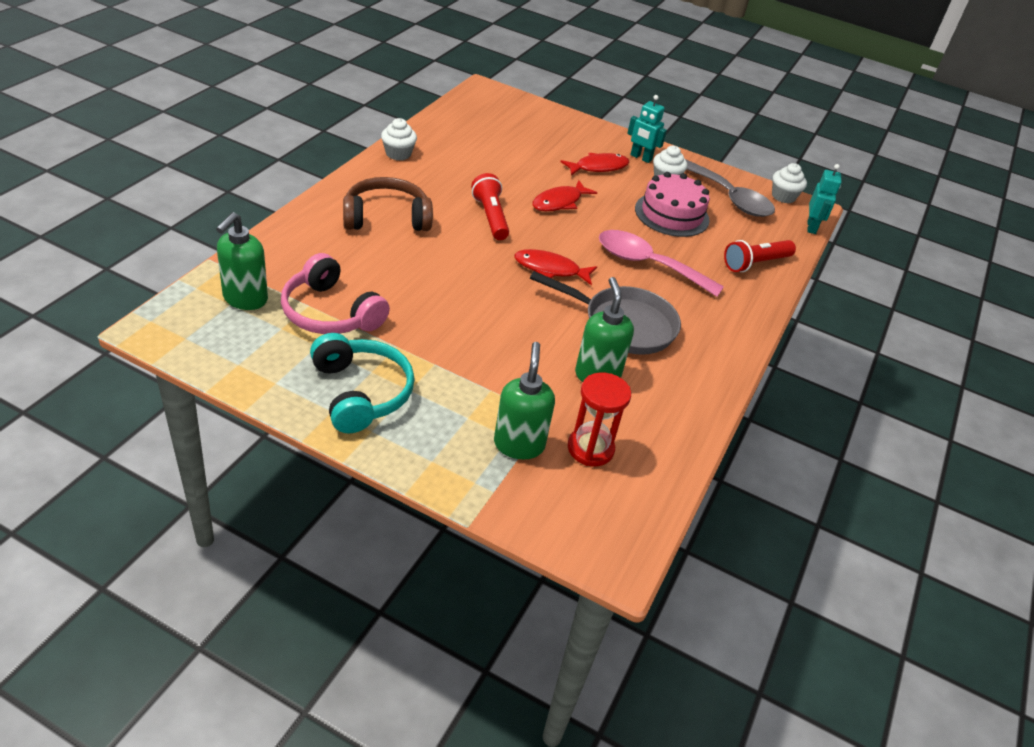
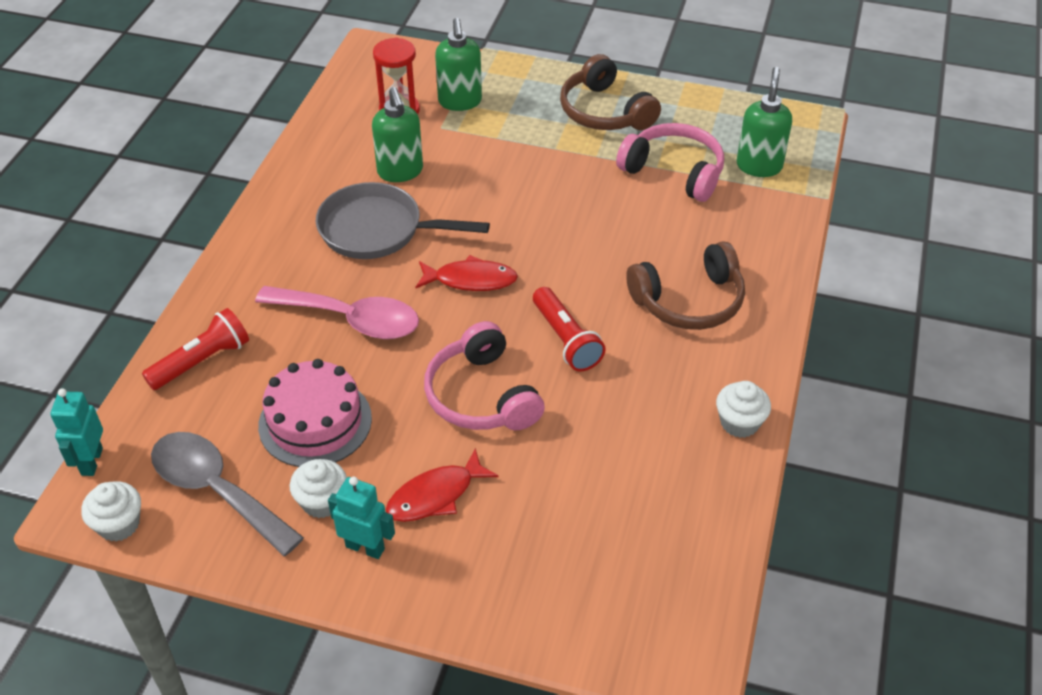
camera: 175 degrees right, 5 degrees up
(360, 393) = (605, 112): turquoise headphones -> brown headphones
(559, 202) = (482, 396): red fish -> pink headphones

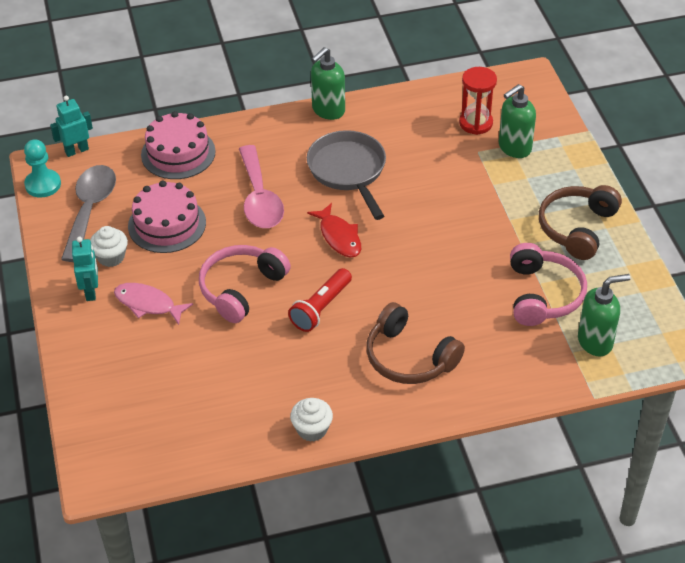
camera: 60 degrees right, 0 degrees up
(119, 524) = (43, 184): white cupcake -> turquoise pawn
(202, 361) = (178, 153): red flashlight -> pink cake
(400, 172) = (413, 154): green soap dispenser -> green soap dispenser (328, 110)
(435, 495) = (148, 304): red fish -> pink fish

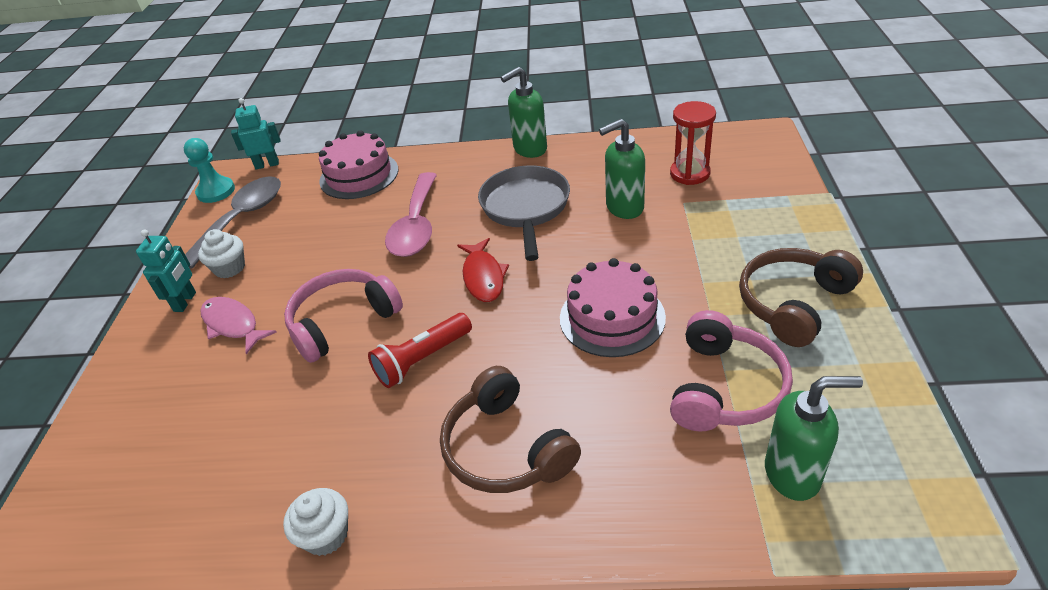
camera: 20 degrees right, 5 degrees down
(167, 224) = (306, 241): pink cake -> pink cake (612, 317)
(514, 148) = (729, 202): green soap dispenser -> green soap dispenser (624, 208)

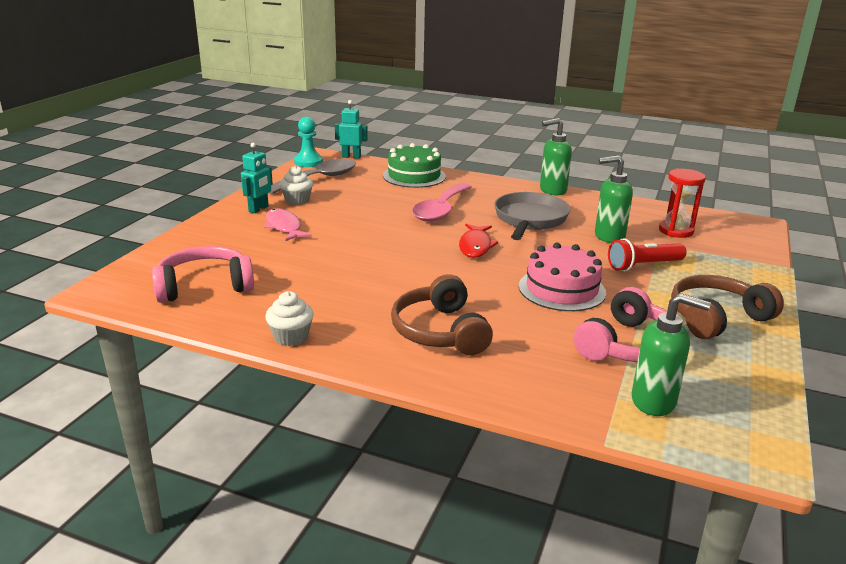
camera: 15 degrees right, 15 degrees down
(343, 322) = (360, 244): pink headphones -> pink headphones (204, 286)
(359, 175) = (414, 176): pink cake -> green cake
(422, 359) = (405, 275): red flashlight -> red flashlight (643, 265)

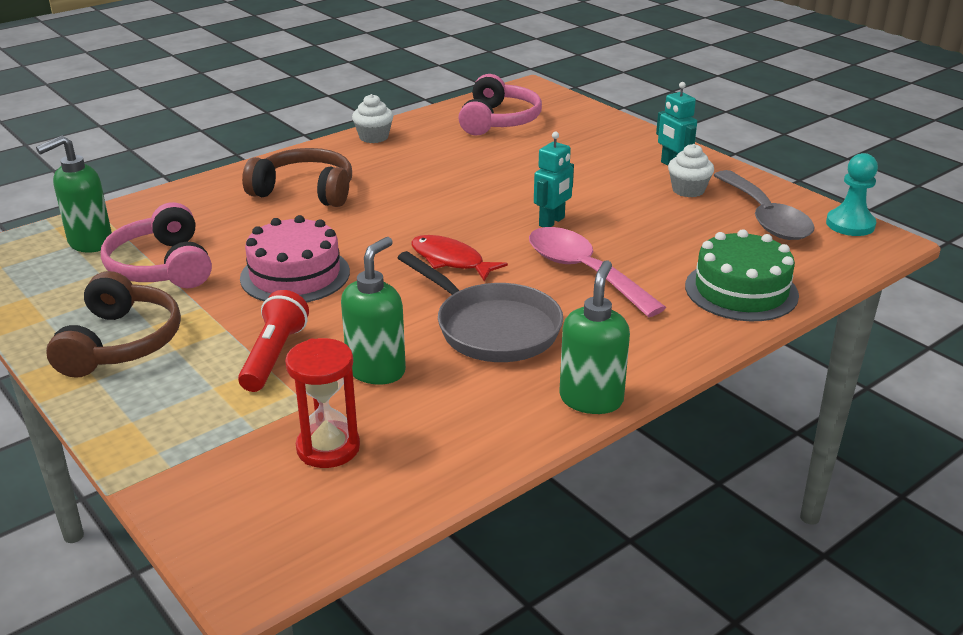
camera: 120 degrees right, 5 degrees up
(284, 227) = (606, 170): pink fish -> none
(351, 157) = (867, 262): turquoise robot -> turquoise robot (552, 222)

